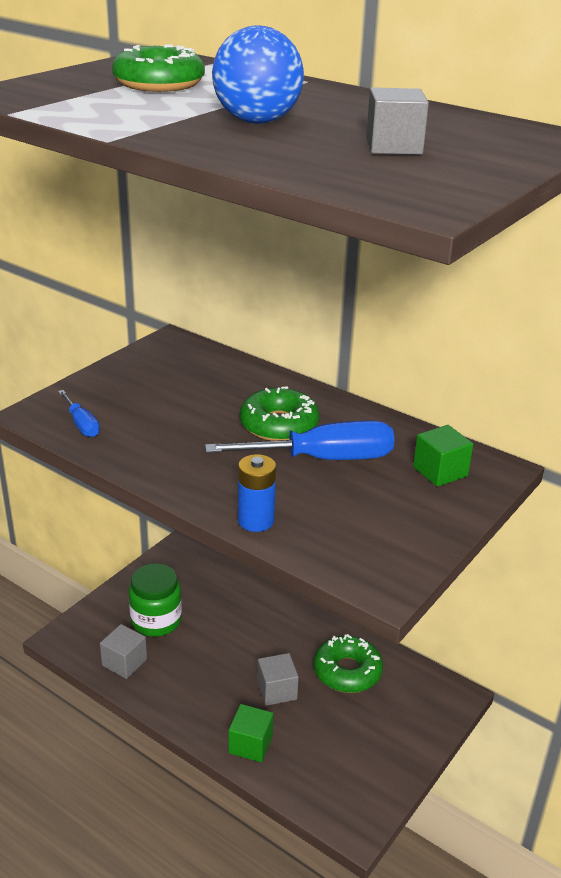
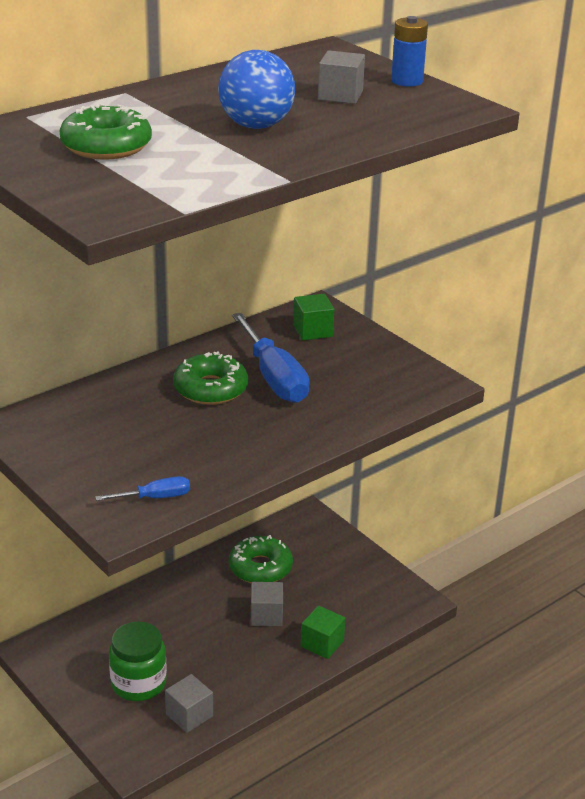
camera: 75 degrees left, 0 degrees up
(256, 521) = (348, 423): blue battery -> blue battery (407, 81)
(323, 459) = (274, 377): blue screwdriver -> blue screwdriver turned 150 degrees clockwise

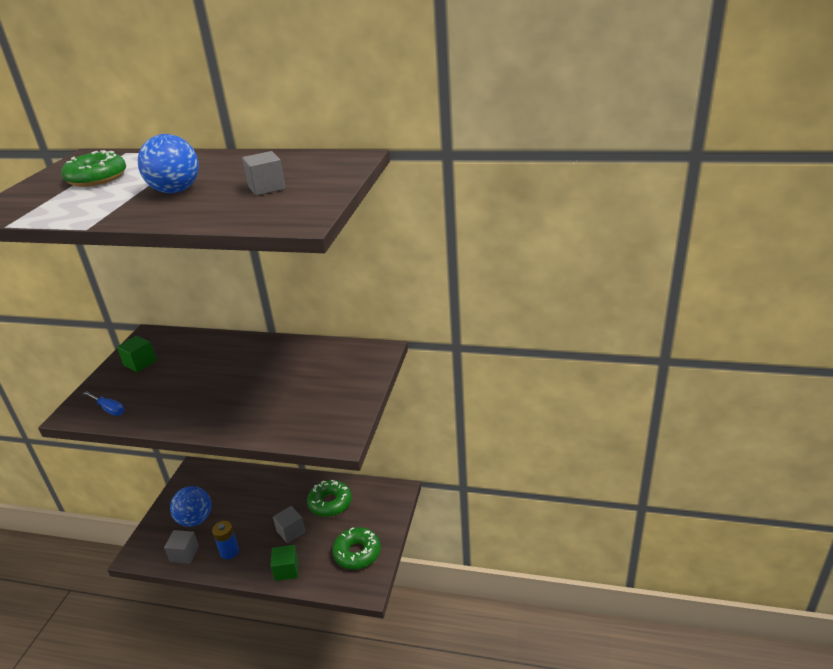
camera: 55 degrees right, 0 degrees up
(138, 683) = (195, 519): green jar -> blue ball
(210, 389) = (241, 367): green donut -> green donut (357, 553)
(274, 377) = (277, 379): blue screwdriver -> none
(313, 331) = (349, 363): green cube -> green cube (140, 363)
(407, 81) = (328, 191): blue battery -> blue battery (229, 552)

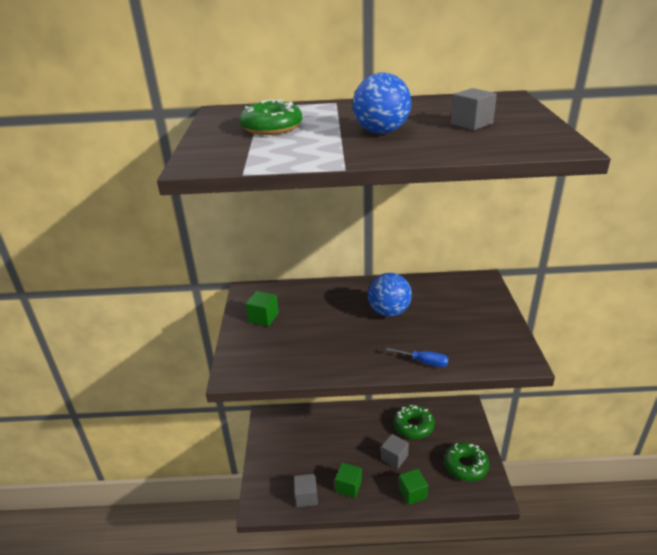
camera: 15 degrees left, 0 degrees up
(109, 409) = (269, 364): blue screwdriver -> blue screwdriver (424, 362)
(195, 519) = (297, 462): blue ball -> blue ball (389, 312)
(229, 552) = (348, 486): blue battery -> green cube

